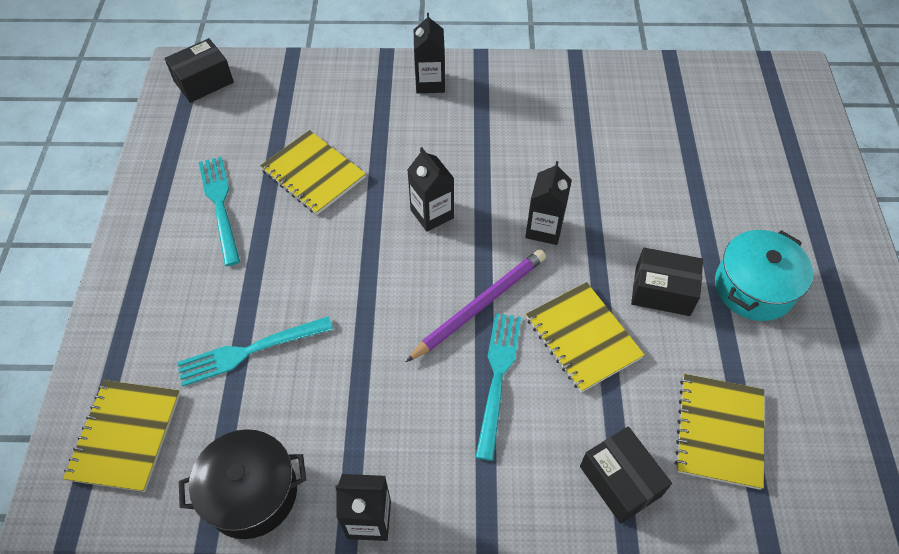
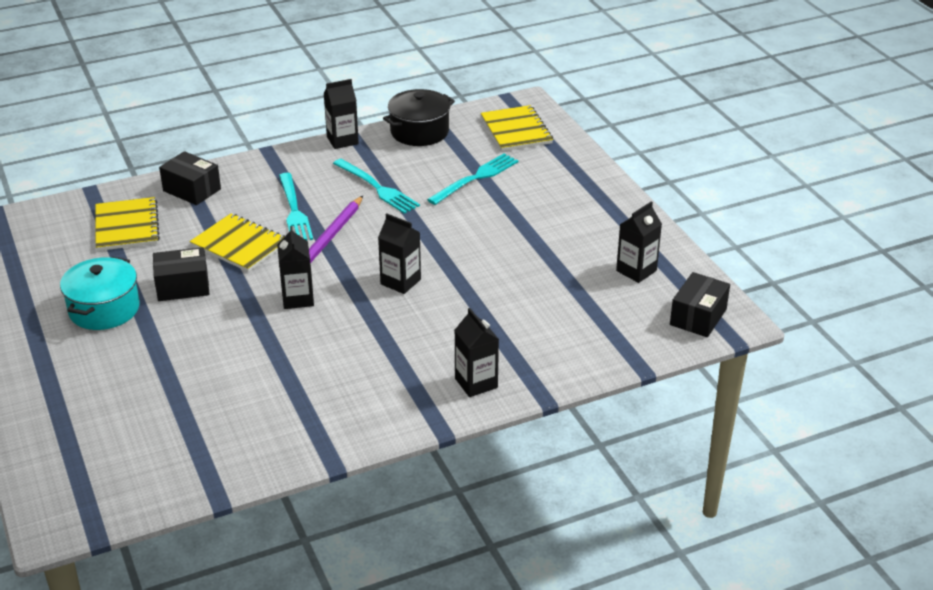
camera: 155 degrees right, 20 degrees down
(205, 147) = (636, 271): none -> black carton
(220, 205) = (580, 240): turquoise fork -> turquoise fork (378, 188)
(313, 174) = (524, 279): yellow notebook -> none

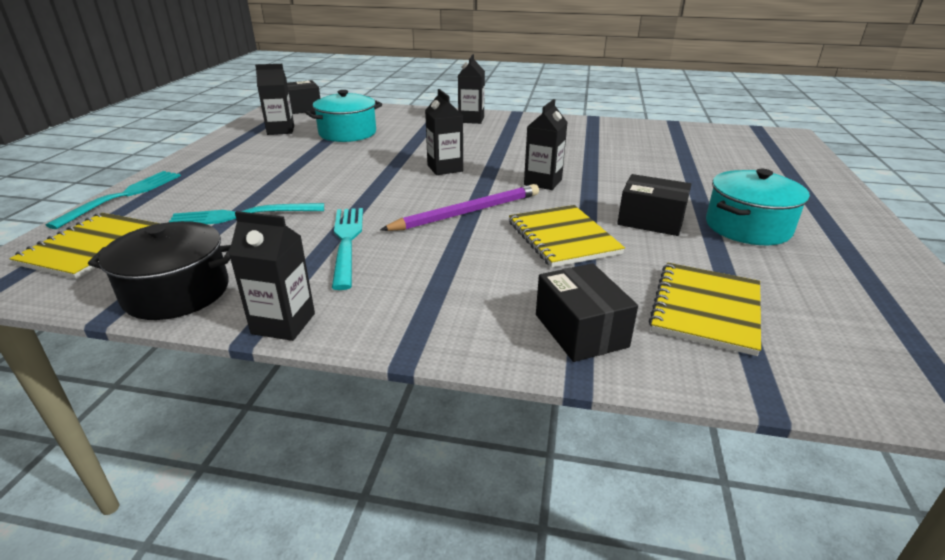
camera: 145 degrees left, 5 degrees down
(294, 211) = (467, 250): turquoise fork -> turquoise fork (124, 196)
(565, 295) = (347, 133): none -> turquoise pot

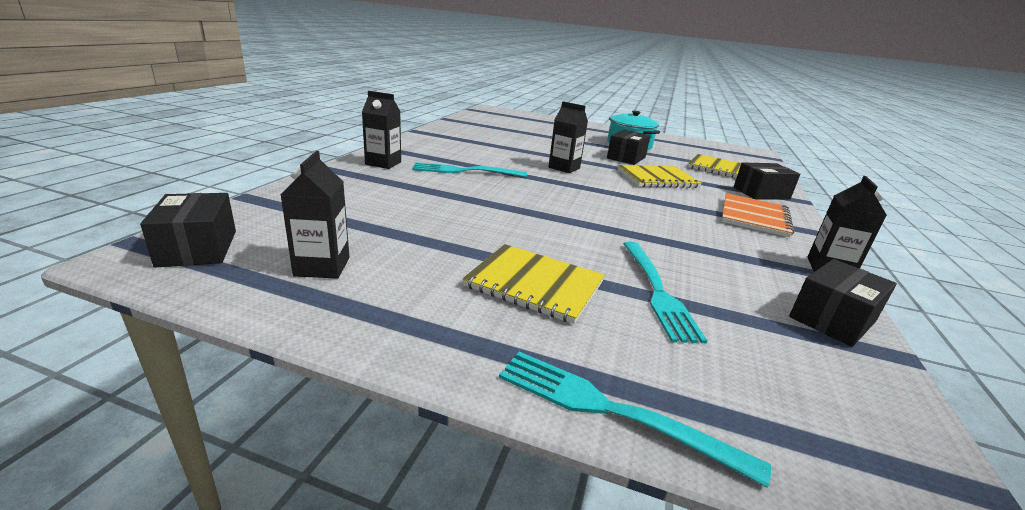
camera: 85 degrees left, 5 degrees down
(92, 247) = (793, 405): yellow notebook -> yellow notebook (534, 284)
(177, 292) = (832, 319): black pot -> black box
(346, 241) = (693, 240): turquoise fork -> turquoise fork (464, 171)
(347, 133) = (382, 221): turquoise pot -> none
(445, 168) = (527, 190): black carton -> none
(446, 298) = (754, 217): none -> orange notebook
(467, 212) = (624, 195): purple pencil -> none

